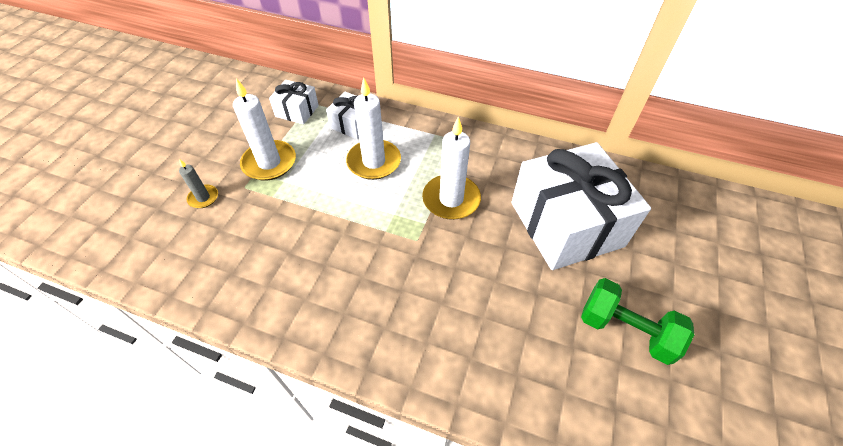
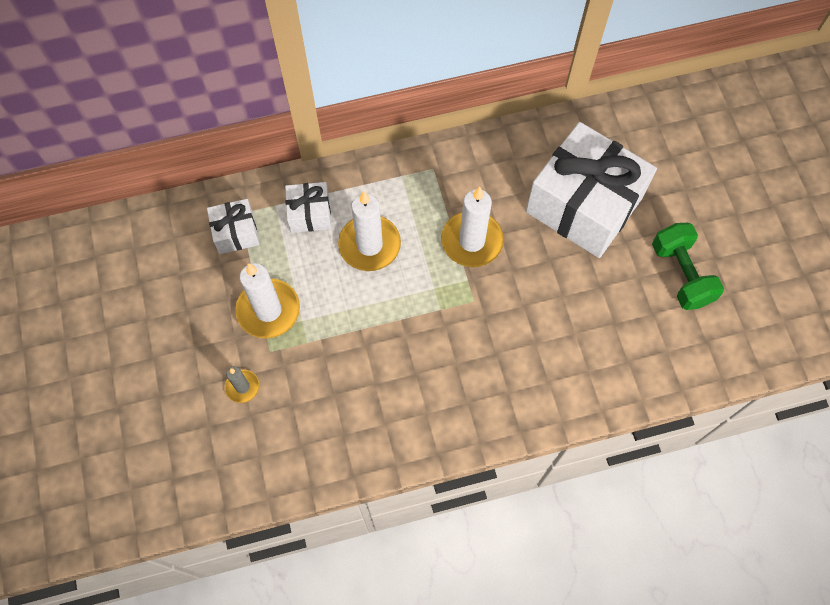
camera: 35 degrees left, 15 degrees up
(625, 330) = (681, 274): green dumbbell -> green dumbbell turned 75 degrees clockwise

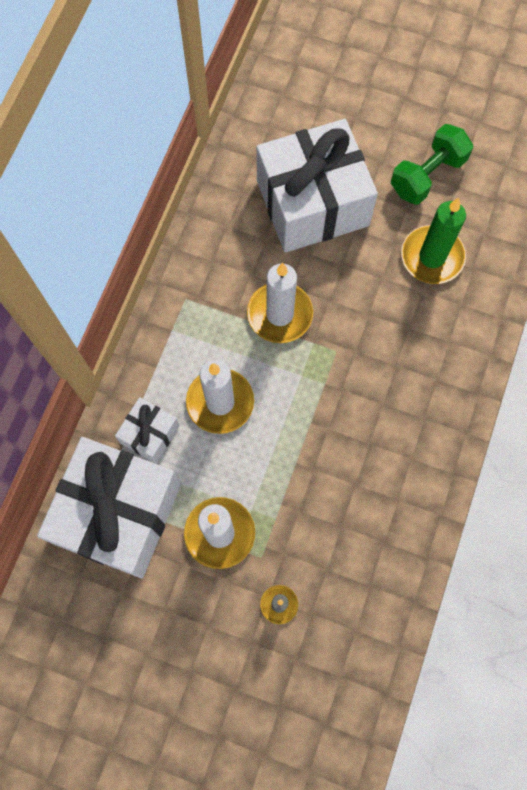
camera: 55 degrees left, 5 degrees up
(236, 233) = (118, 514): white gift -> white gift, size x2.17
(611, 322) = (432, 257): none -> green candle
(681, 274) = (427, 175): green dumbbell -> green dumbbell turned 60 degrees counterclockwise

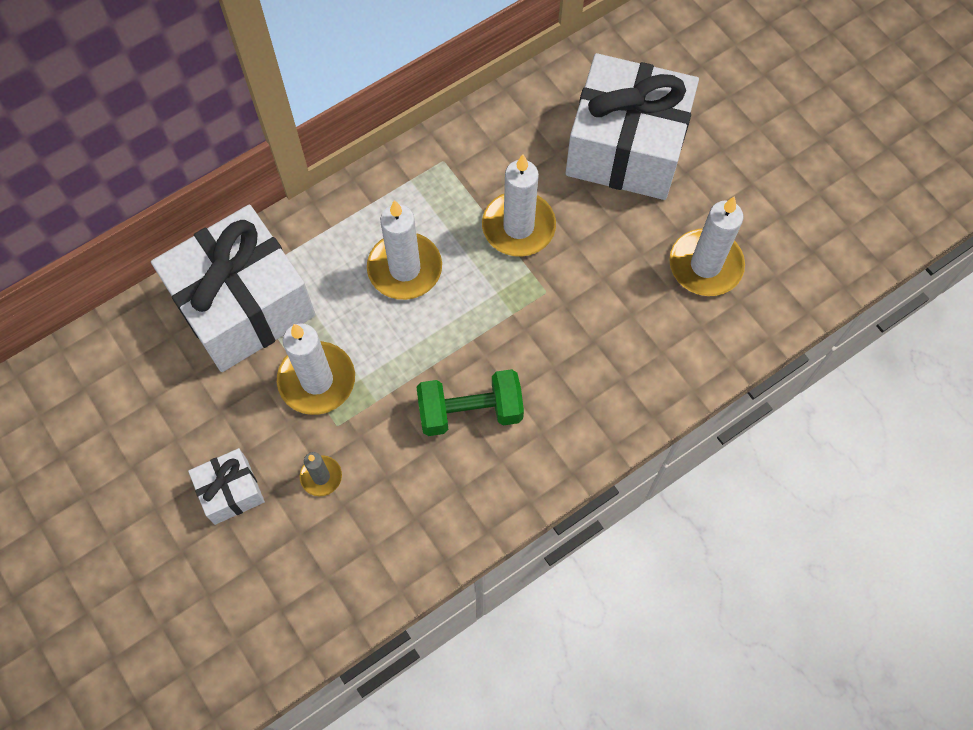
camera: 35 degrees right, 5 degrees down
(150, 434) = (322, 256): white gift -> white gift (231, 491)
(427, 175) = (759, 189): green dumbbell -> green dumbbell (470, 411)
(432, 257) = (705, 265): green candle -> white candle

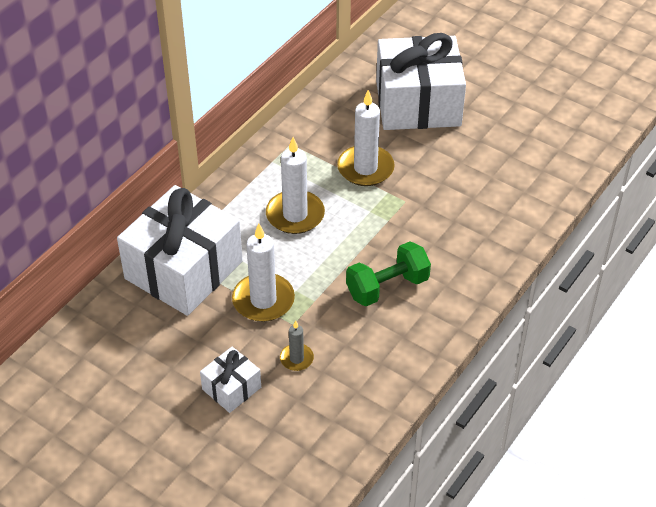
camera: 20 degrees left, 20 degrees down
(705, 265) = (508, 156): white candle -> none

